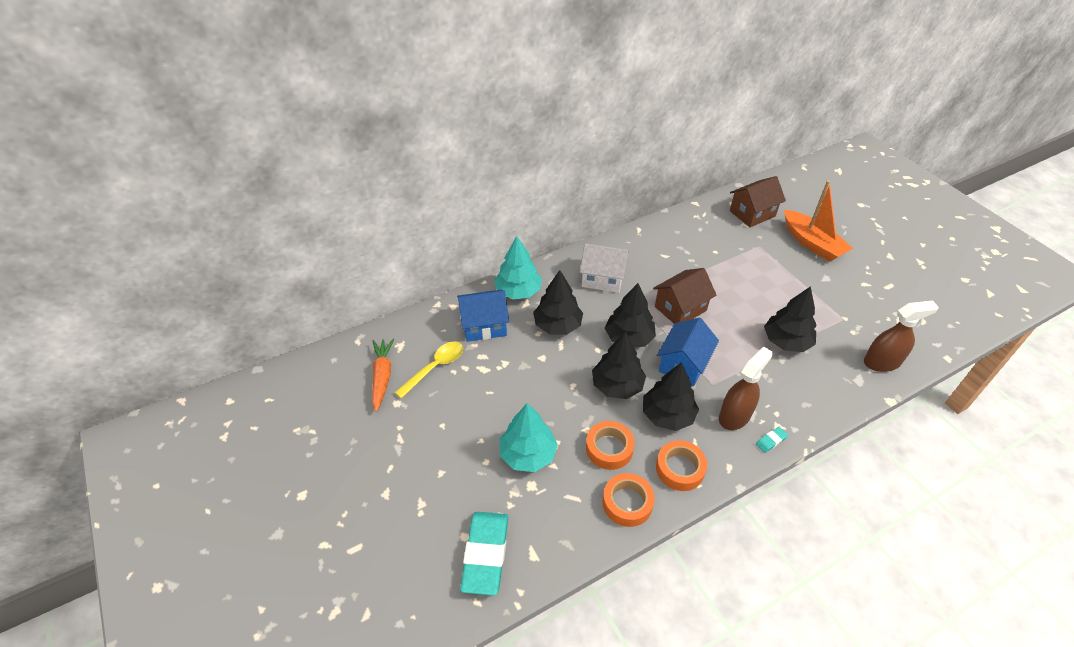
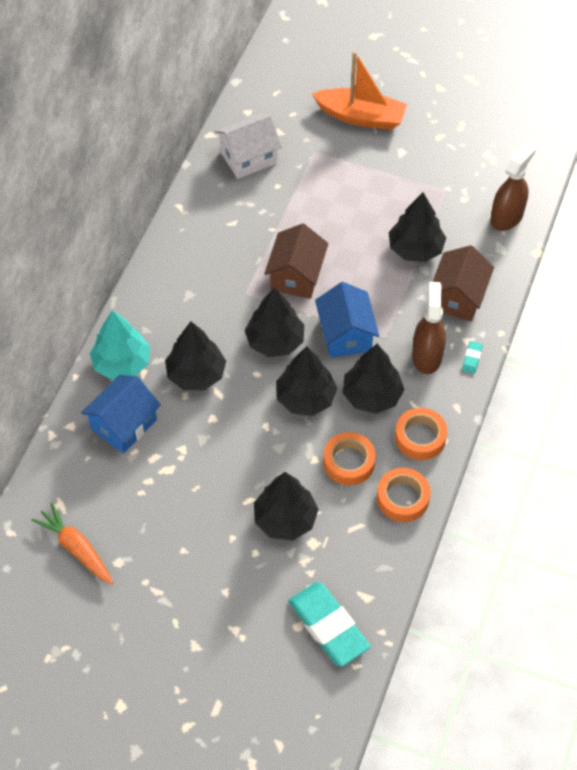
camera: 40 degrees left, 10 degrees up
(435, 368) = (119, 502): yellow spoon -> none
(528, 454) = (285, 519): turquoise tree -> black tree
(603, 278) = (194, 291): white house -> white house (248, 157)
(752, 213) = (277, 113): brown house -> brown house (458, 297)

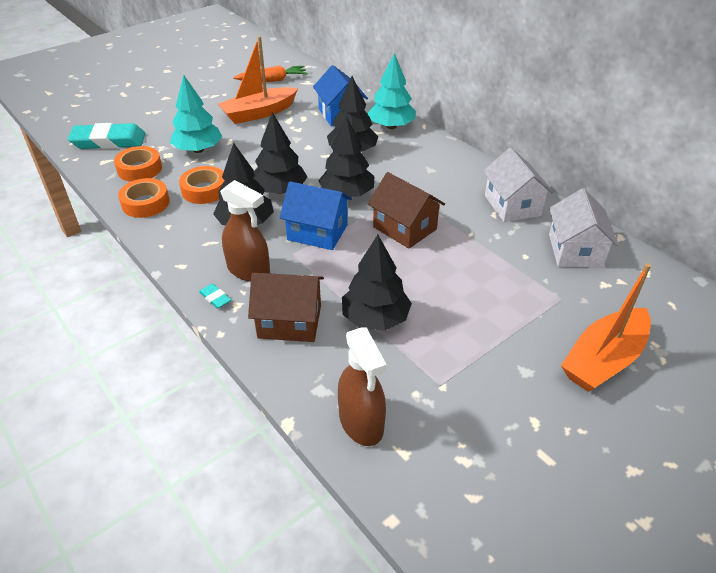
camera: 120 degrees right, 15 degrees down
(170, 510) = (259, 113): none -> orange boat
(210, 214) = (512, 205): none -> white house
(285, 519) = (198, 150): black tree -> turquoise tree
(420, 437) = (180, 232): orange tape -> orange tape (139, 169)
(458, 297) = (289, 322): brown house -> brown house turned 45 degrees counterclockwise

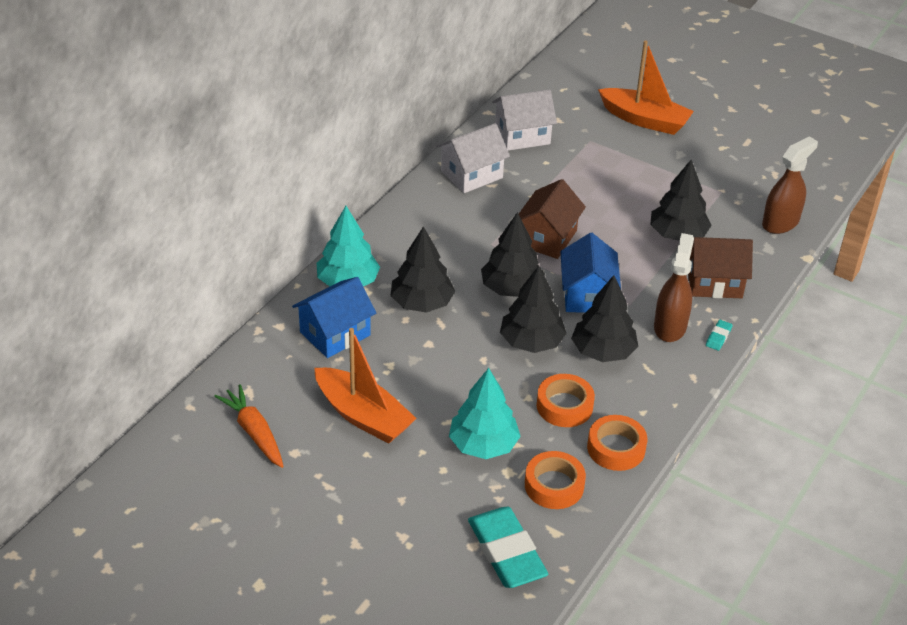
camera: 110 degrees left, 0 degrees up
(289, 322) = (714, 282): brown house -> brown house turned 75 degrees counterclockwise

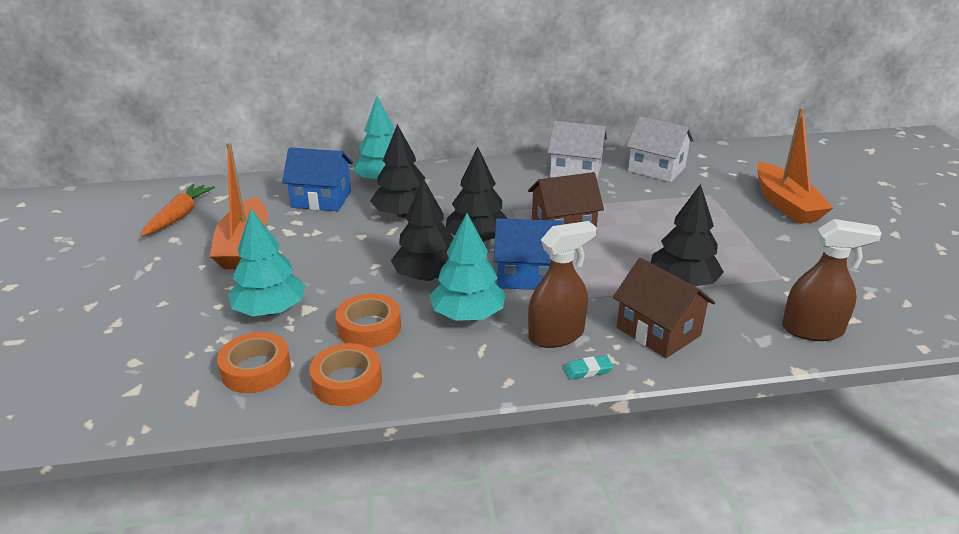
camera: 50 degrees right, 10 degrees down
(506, 552) = (140, 383): turquoise eraser -> none
(587, 295) = (526, 275): blue house -> blue house turned 45 degrees clockwise
(603, 351) = (468, 315): black tree -> turquoise tree

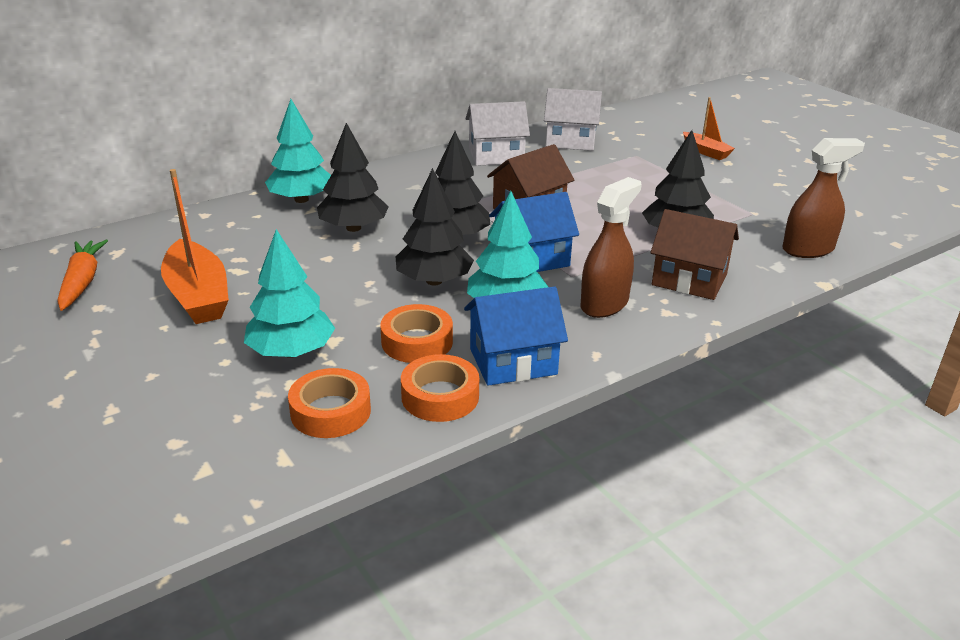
camera: 25 degrees left, 0 degrees up
(321, 199) = (246, 231): blue house -> blue house (513, 361)
(587, 370) = (657, 326): turquoise eraser -> none
(786, 204) = (706, 152): orange boat -> orange boat, size x0.57

